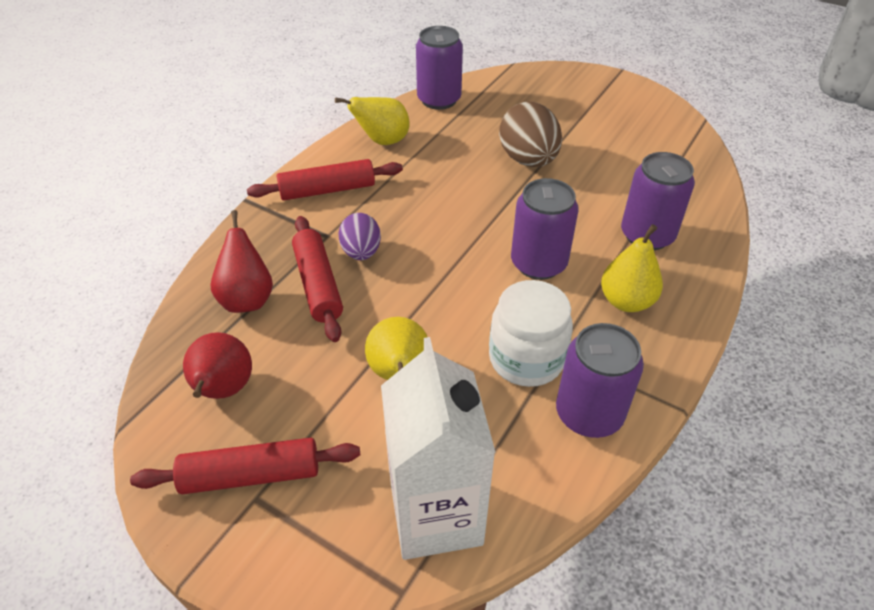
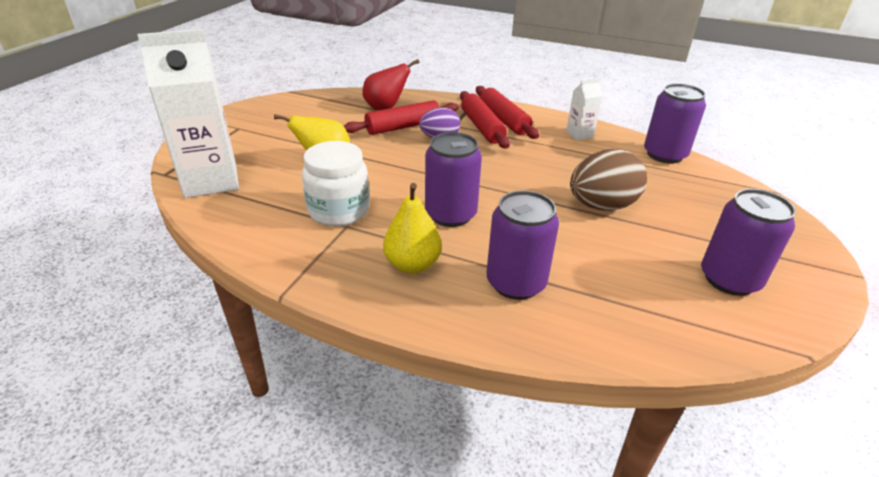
camera: 80 degrees right, 10 degrees down
(223, 390) = (312, 111): red pear -> none
(251, 475) = (253, 125): red rolling pin -> red rolling pin (482, 127)
(382, 141) = (579, 134): yellow pear -> white carton
(589, 414) = (282, 241): purple can -> purple can (729, 279)

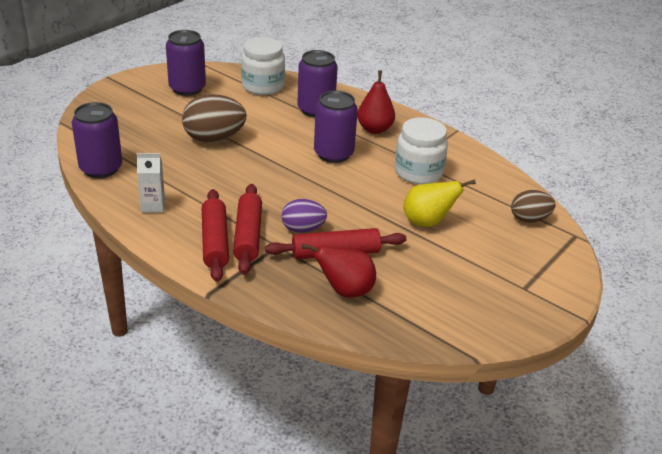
camera: 165 degrees left, 0 degrees up
(211, 181) = (529, 219): white carton -> brown egg
(412, 265) = (374, 129): yellow pear -> red pear
(634, 315) = (263, 86): none -> white jar

